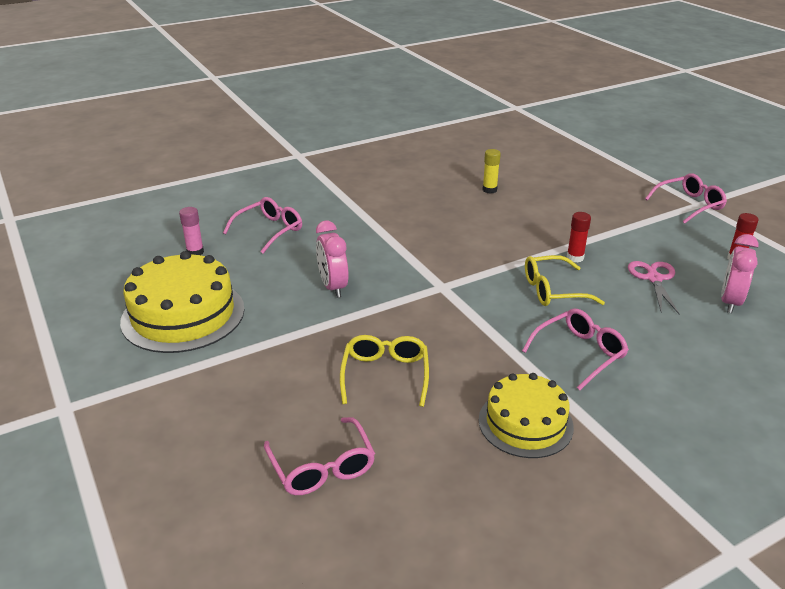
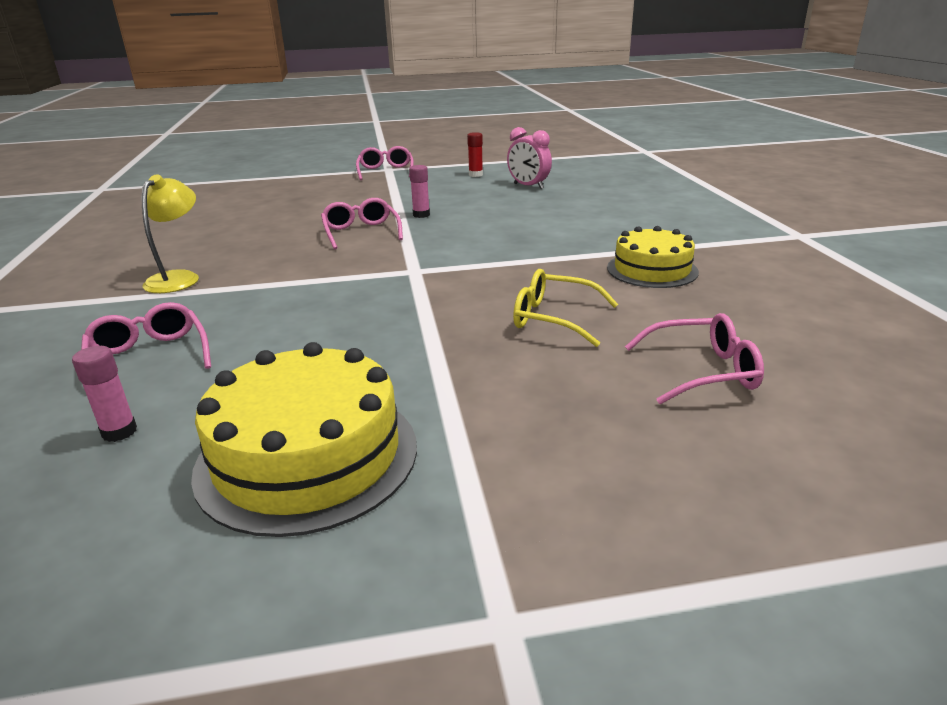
camera: 70 degrees left, 5 degrees down
(333, 287) = (354, 327): pink clock -> none
(376, 199) = (179, 278): none -> yellow lamp
(489, 190) = (253, 224): yellow glue stick -> none
(553, 290) = (465, 230): yellow glasses -> none
(575, 258) = (421, 215): red glue stick -> pink glue stick
(579, 353) = (565, 237): pink glasses -> pink glasses (361, 232)
(654, 279) = (479, 198): pink scissors -> none

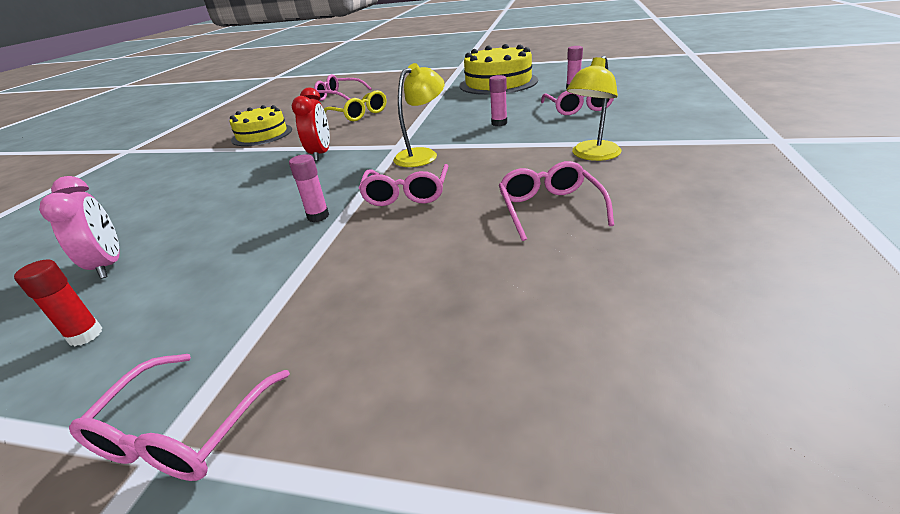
camera: 155 degrees left, 5 degrees up
(238, 235) = (549, 208): none -> pink glasses
(287, 315) = (499, 123): none -> pink glue stick
(373, 263) = (422, 155): none -> yellow lamp
(504, 254) = (321, 154): none -> red clock

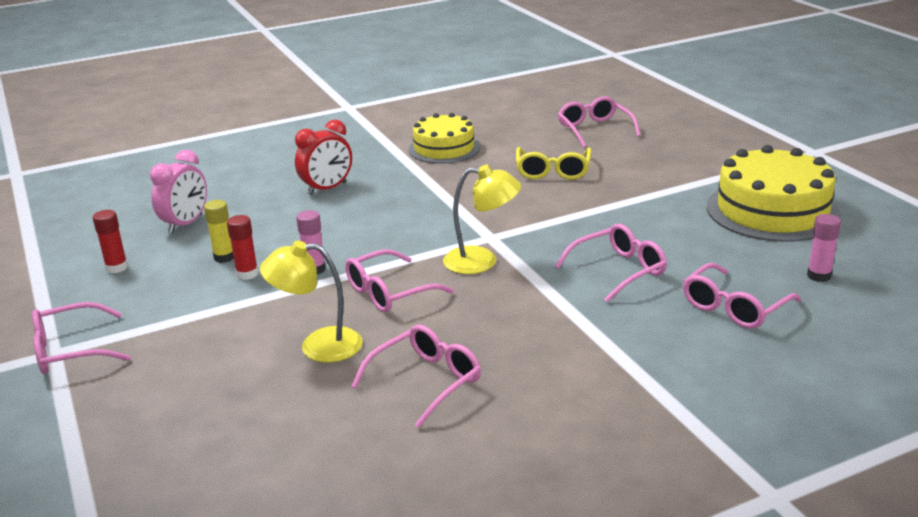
camera: 50 degrees right, 5 degrees down
(212, 256) = (224, 257): none -> yellow glue stick
(263, 251) = (247, 274): none -> red glue stick
(321, 154) = (431, 205): red clock -> red clock (327, 189)
(499, 123) = (618, 271): pink glue stick -> pink glasses
(592, 155) = (580, 367): yellow lamp -> yellow lamp (318, 346)

